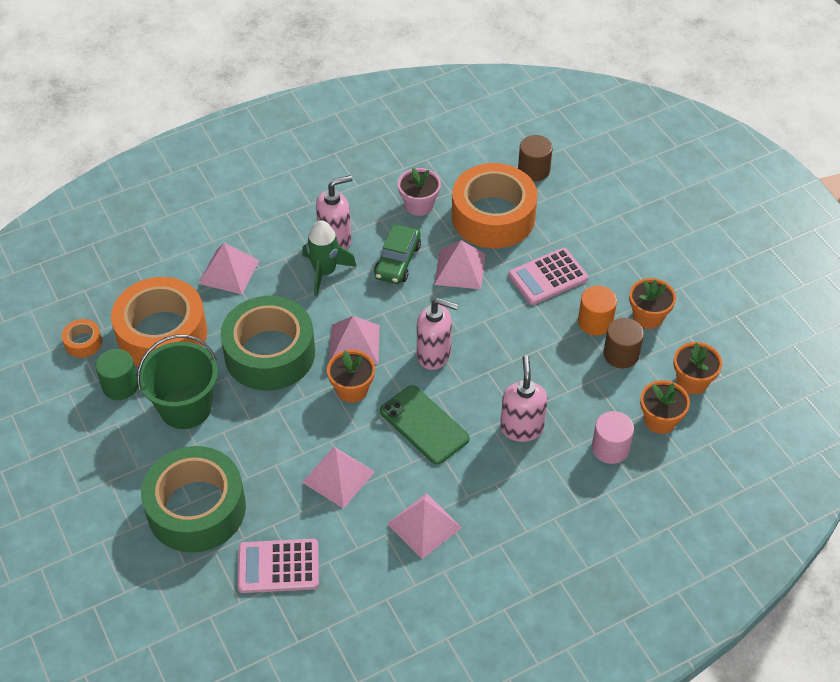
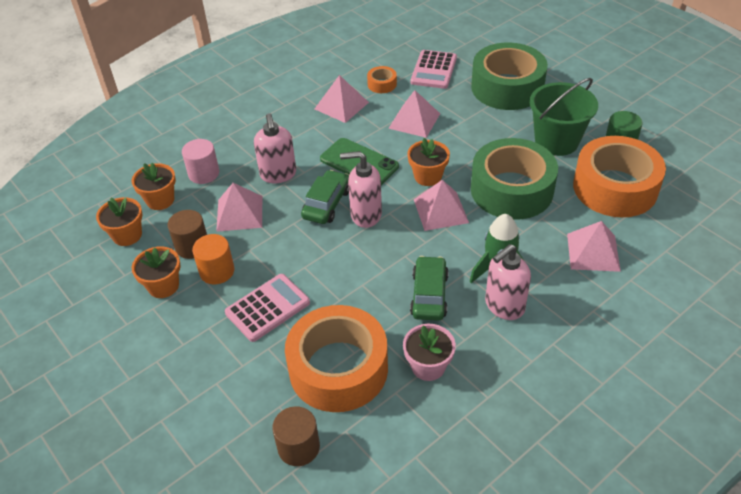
camera: 170 degrees right, 5 degrees down
(83, 342) = (676, 169): orange tape -> orange tape (382, 84)
(278, 566) = (434, 70): pink calculator -> pink calculator turned 120 degrees clockwise
(459, 269) = (362, 299): pink pyramid -> pink pyramid (239, 213)
(472, 377) = (327, 204): none -> green car

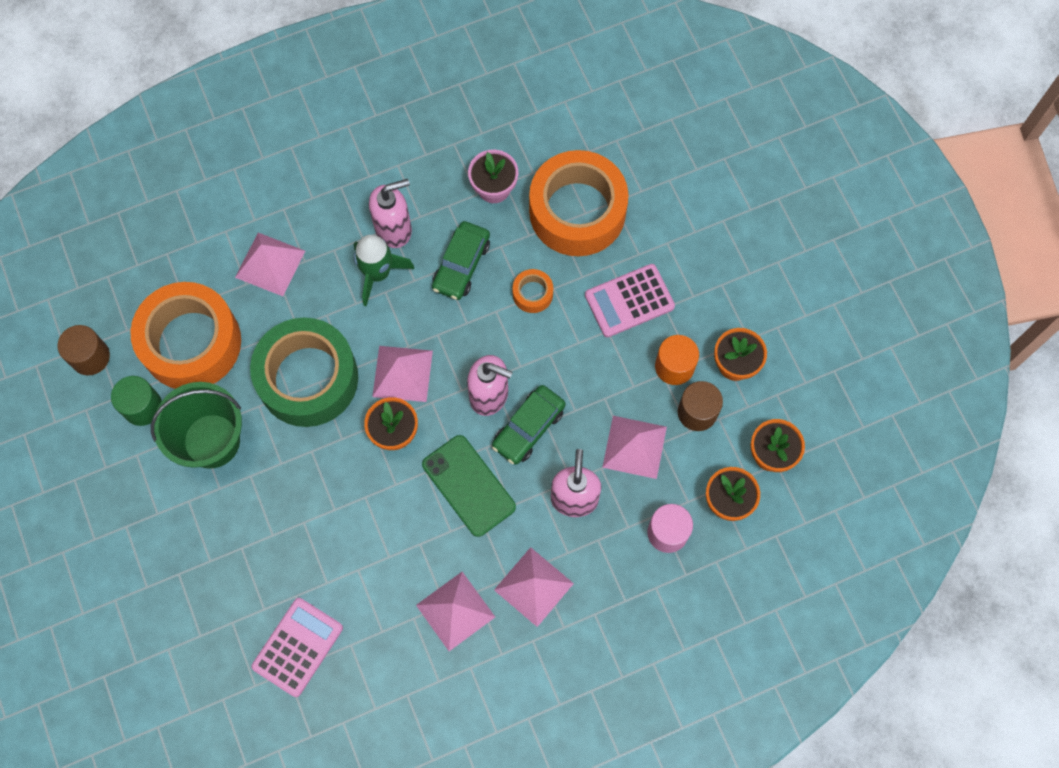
camera: 165 degrees left, 25 degrees up
(298, 447) = (632, 148): brown cylinder -> brown cylinder (90, 357)
(382, 84) = (383, 640): orange tape -> orange tape (532, 294)
(414, 121) = (369, 543): pink pyramid -> pink pyramid (533, 586)
(507, 87) = (216, 569): green tape -> none

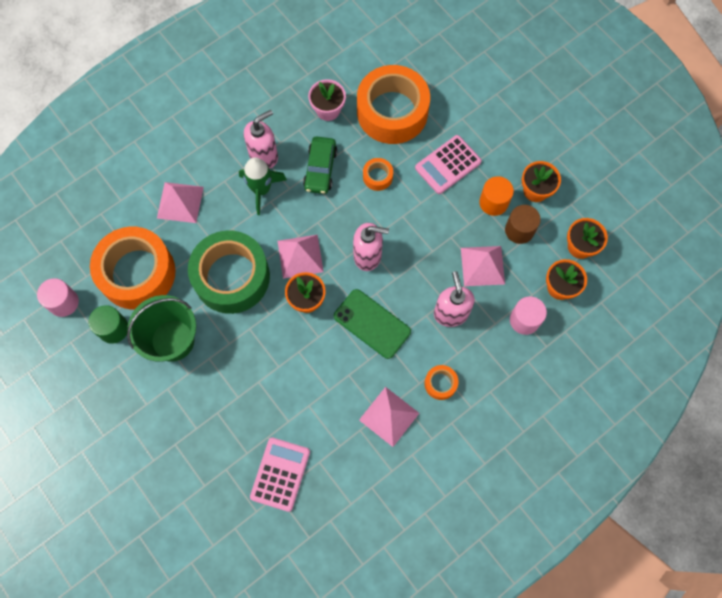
camera: 15 degrees left, 0 degrees up
(90, 357) = (63, 302): brown cylinder -> pink cylinder
(528, 428) = (403, 271): green car -> none
(533, 586) = (440, 383): pink pyramid -> orange tape

